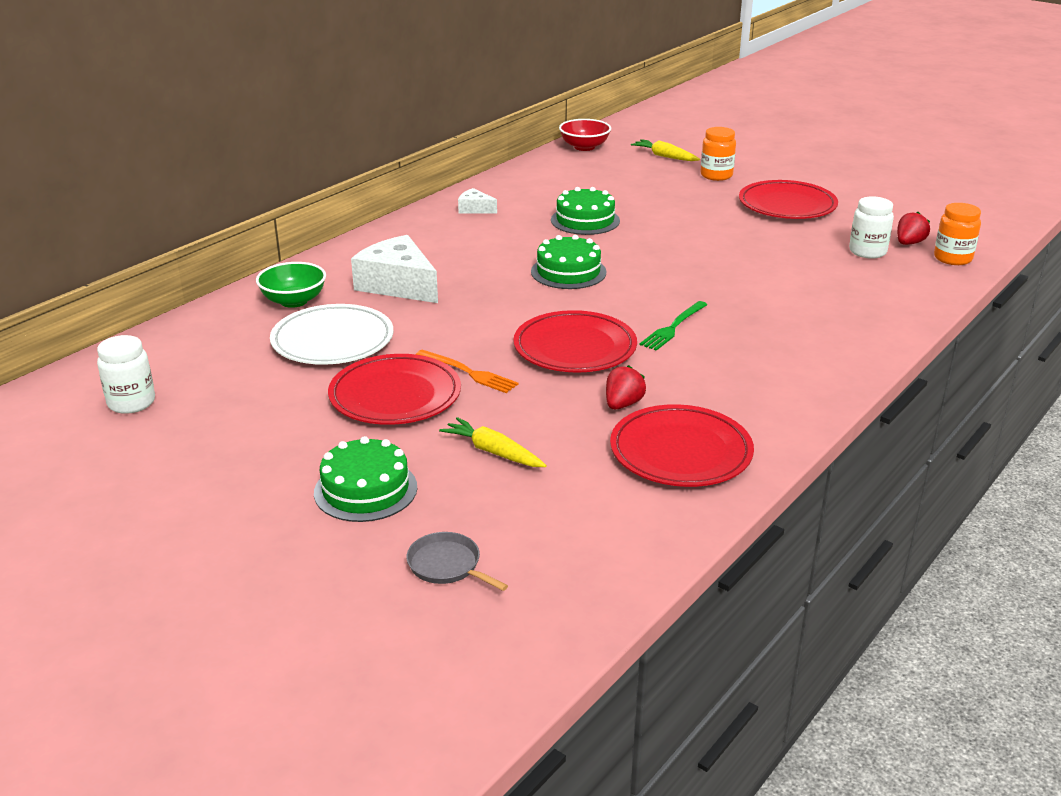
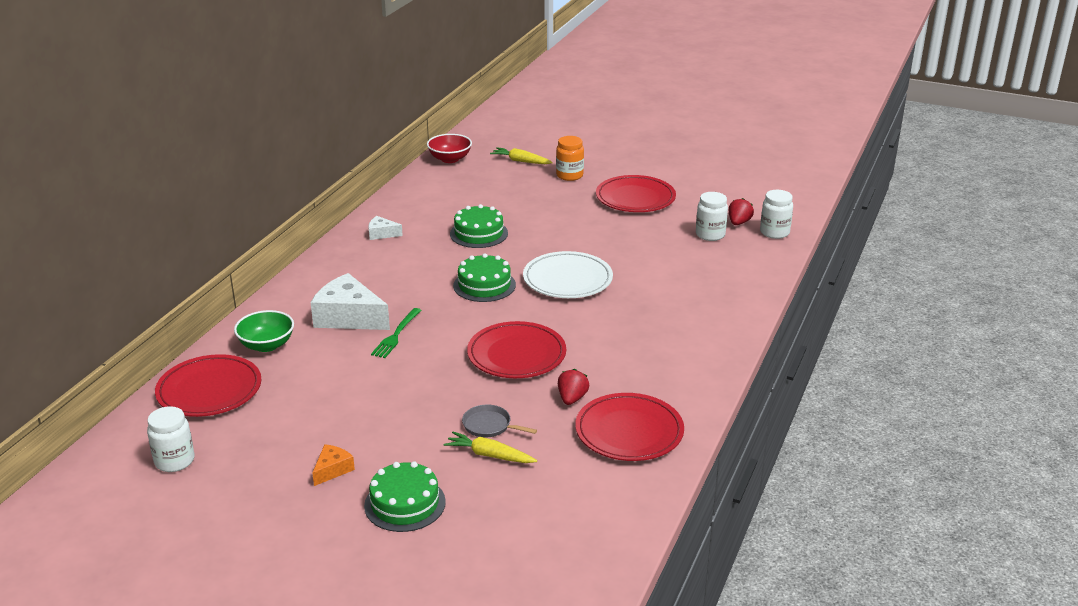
camera: 15 degrees left, 0 degrees up
(300, 439) = (332, 470): none -> orange cheese
(332, 340) = (317, 377): white plate -> white plate (567, 279)
(395, 395) = (392, 419): red plate -> red plate (209, 390)
(447, 565) = (493, 553): grey pan -> grey pan (489, 425)
(470, 373) = (443, 390): orange fork -> none
(673, 328) = (585, 325): green fork -> green fork (396, 335)
(952, 258) = (774, 232): orange jar -> white jar

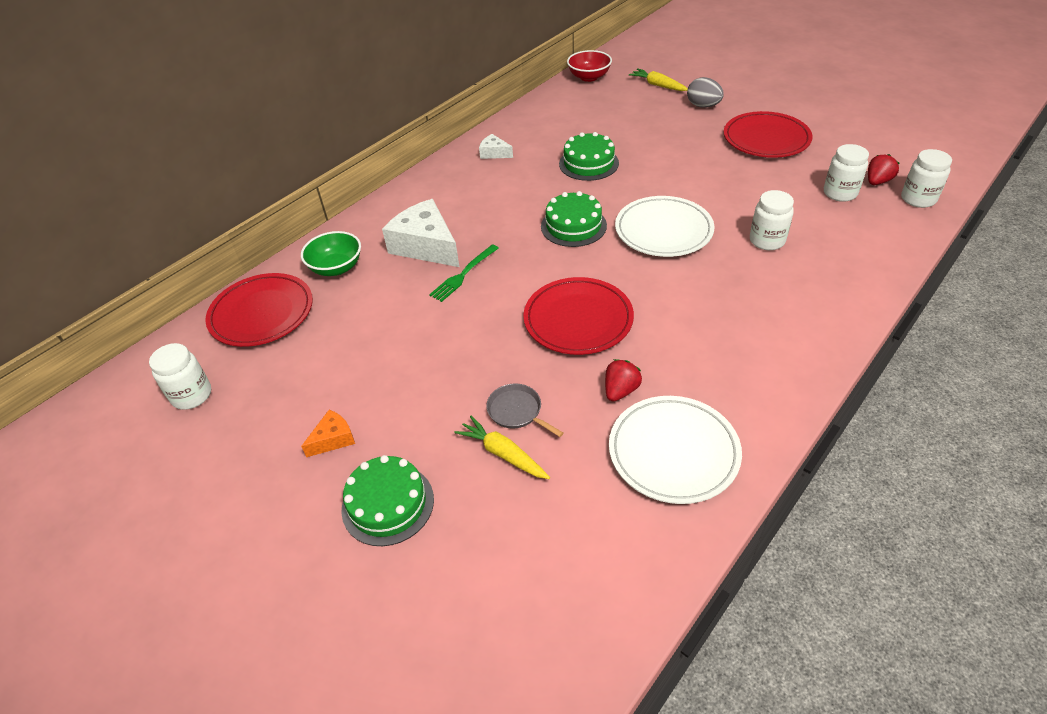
camera: 20 degrees right, 15 degrees up
(569, 175) = (703, 106): orange jar -> grey egg
(629, 432) = (673, 452): red plate -> white plate
(659, 277) = (767, 241): none -> white jar

